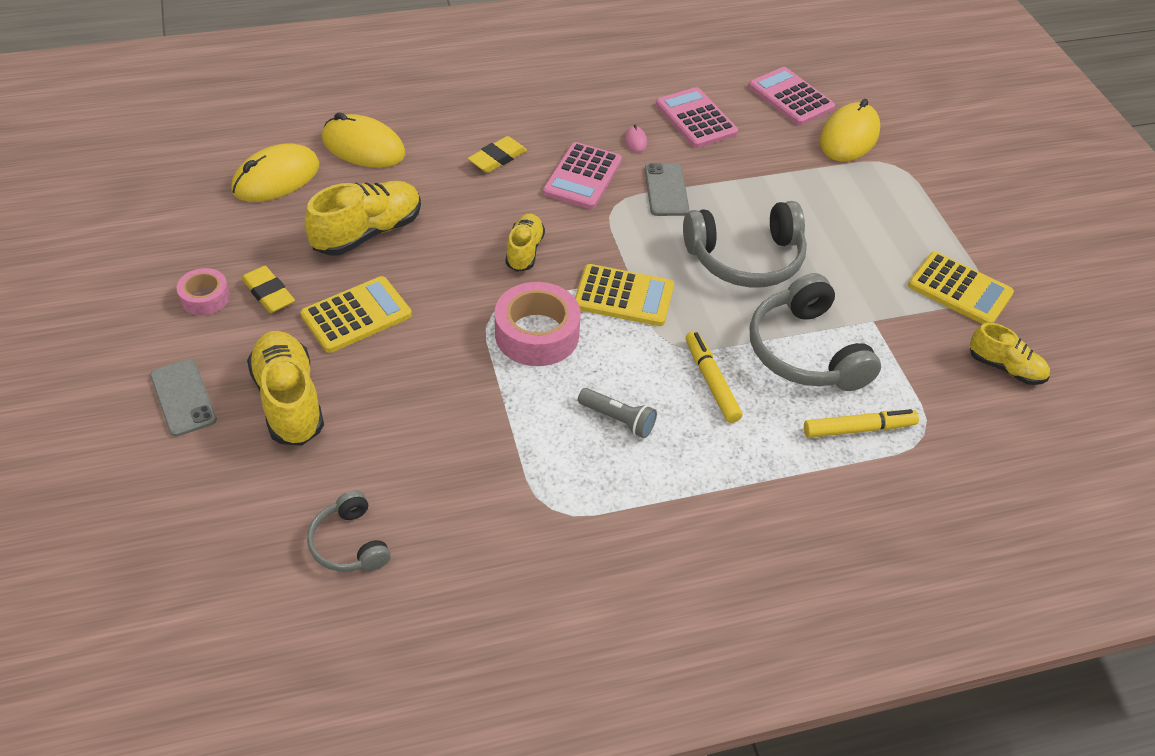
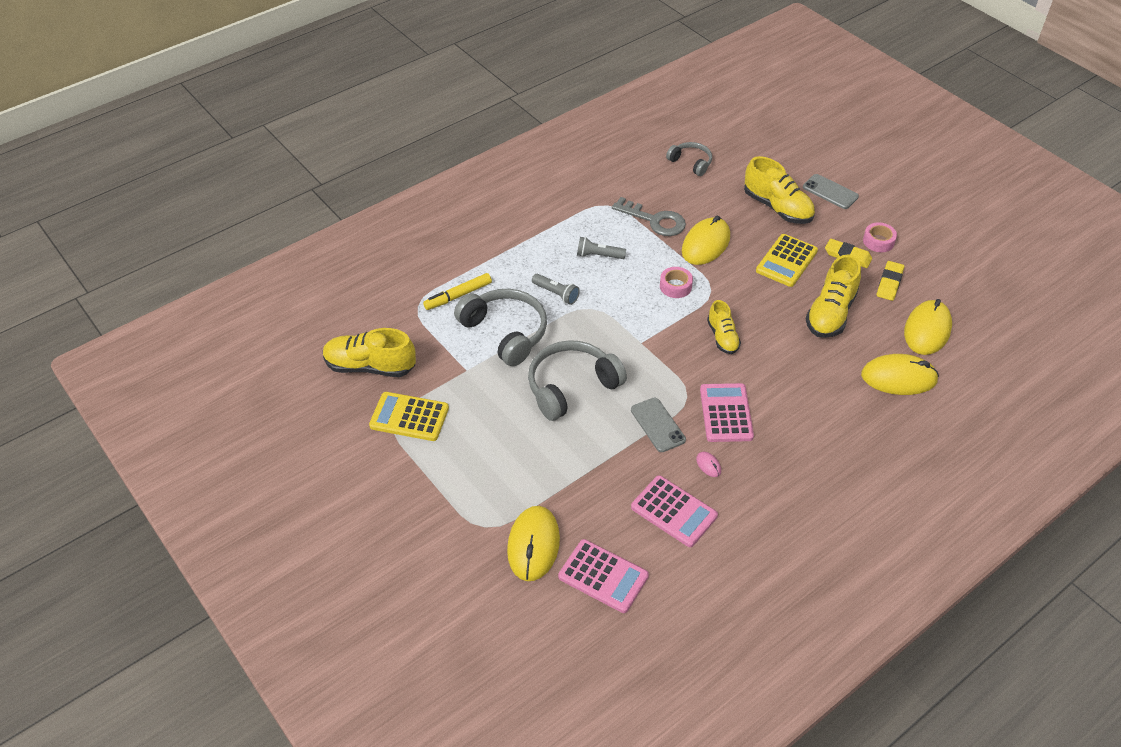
camera: 160 degrees right, 0 degrees up
(447, 380) = (706, 244): none -> yellow mouse
(494, 449) = (654, 220): none -> grey key
(497, 158) = (798, 405): yellow eraser -> yellow eraser (889, 283)
(537, 334) = (675, 286): pink tape -> pink tape, size x0.57
(624, 296) = (638, 329): yellow calculator -> none
(711, 381) = (556, 294): yellow marker -> grey flashlight
(1005, 368) = (370, 366): yellow shoe -> yellow shoe, size x1.64

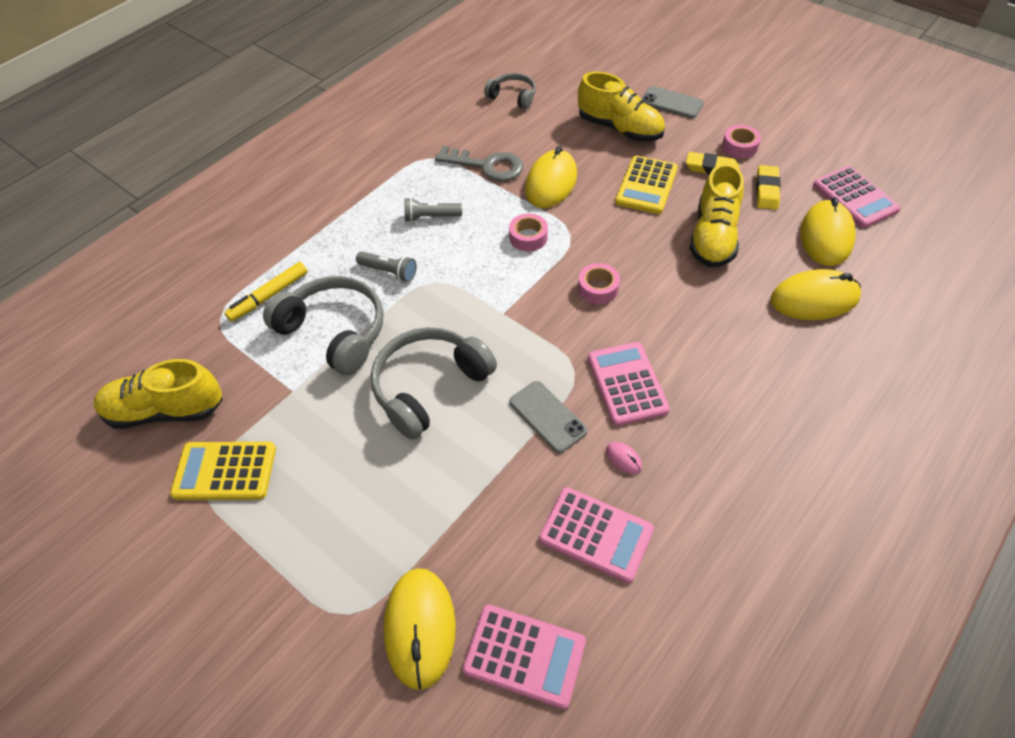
camera: 10 degrees left, 5 degrees up
(722, 337) = (598, 288): yellow shoe -> pink tape
(964, 302) = (855, 197): none -> pink calculator

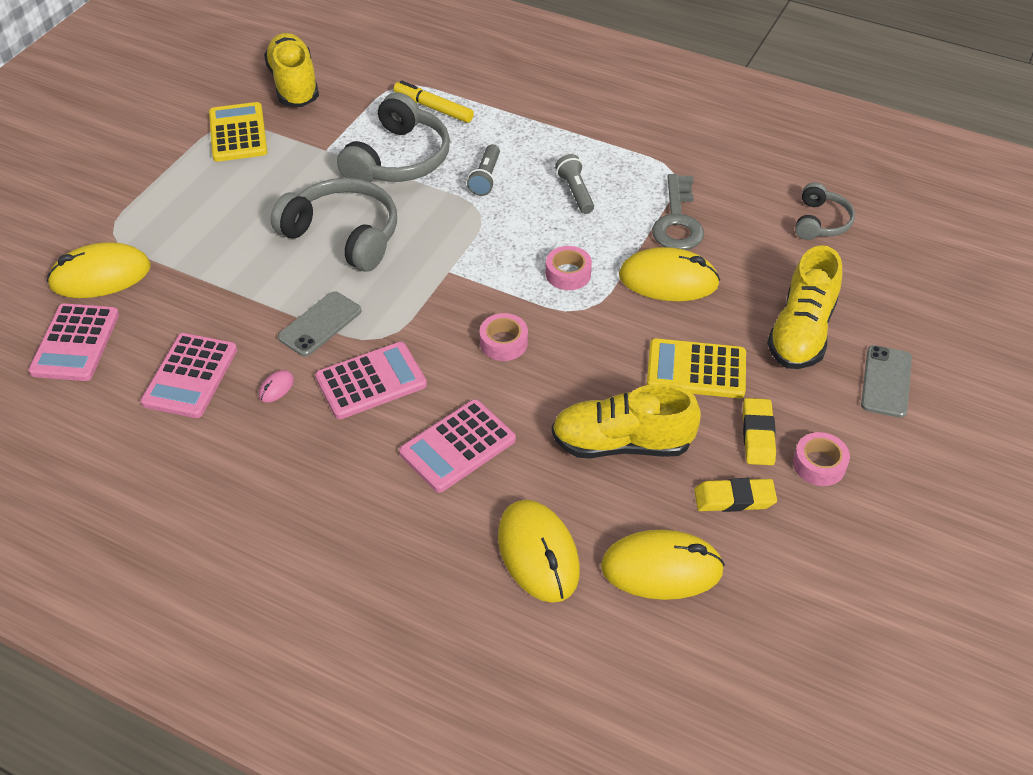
camera: 75 degrees right, 5 degrees down
(855, 197) = (758, 607): pink calculator -> pink calculator (458, 446)

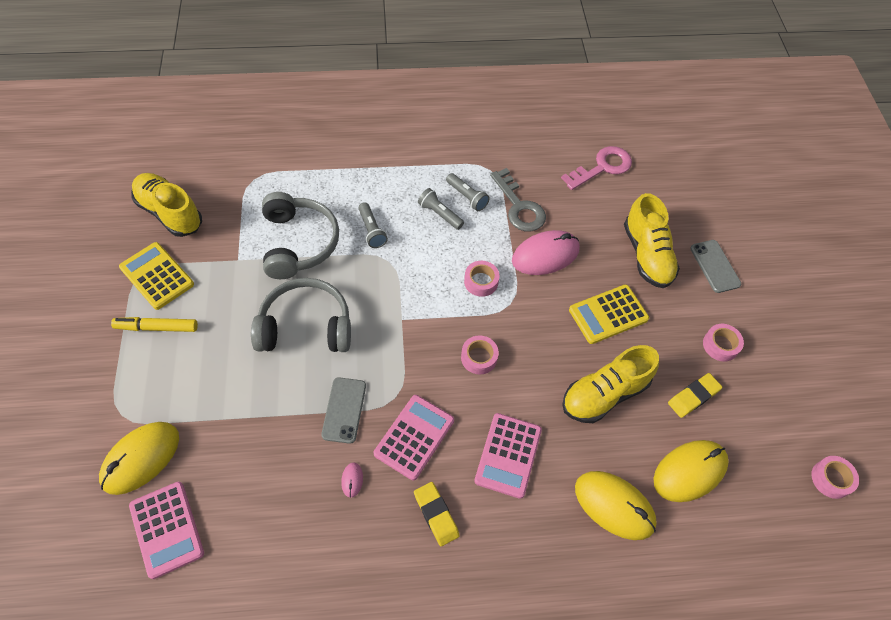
camera: 35 degrees left, 10 degrees up
(190, 376) = (281, 506): pink calculator -> none
(433, 108) = (292, 188): yellow marker -> yellow marker (157, 327)
(622, 188) = (467, 197): none -> grey flashlight
(668, 280) = (545, 255): yellow mouse -> pink mouse
(758, 435) = (674, 343): yellow eraser -> yellow eraser (436, 514)
(820, 222) = (602, 167): grey headphones -> pink key
(849, 673) = (831, 479): none -> pink tape

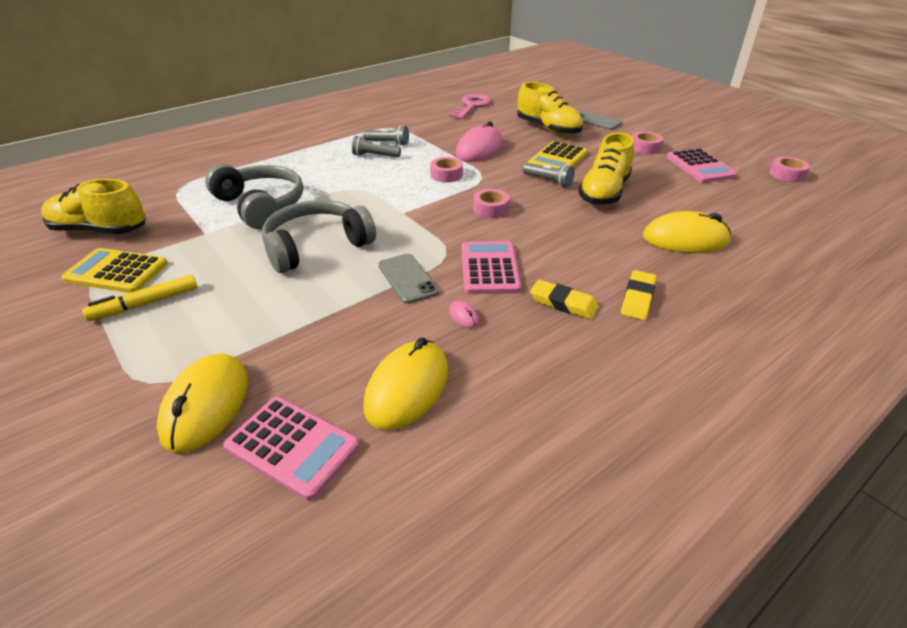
camera: 30 degrees left, 20 degrees down
(371, 230) = (324, 179): grey flashlight -> grey flashlight (548, 181)
(508, 455) = (577, 247): pink calculator -> pink calculator (700, 167)
(519, 206) = (433, 136): grey key -> none
(689, 472) = (707, 204): yellow mouse -> yellow mouse (407, 388)
(693, 397) = (661, 173): yellow eraser -> yellow eraser (638, 298)

